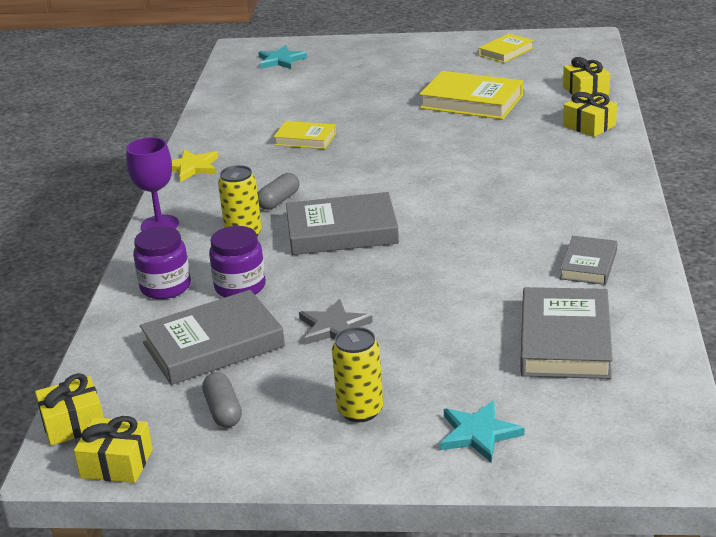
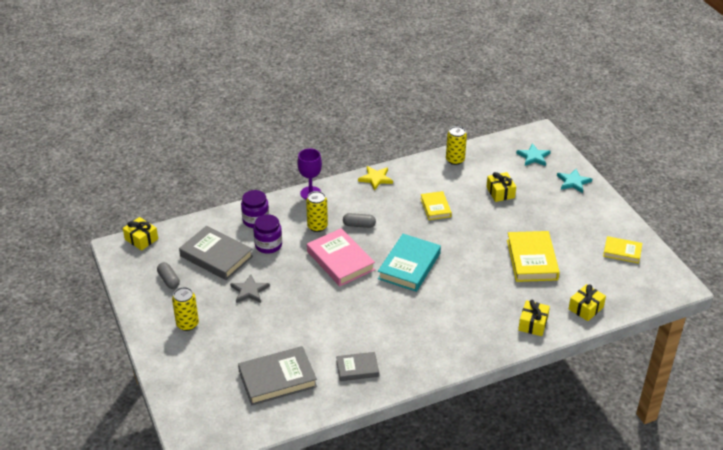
camera: 60 degrees right, 10 degrees up
(117, 463) = (121, 264): yellow gift -> yellow gift (500, 192)
(223, 411) = (169, 280): grey capsule -> grey capsule turned 75 degrees counterclockwise
(224, 106) = (455, 160): none -> yellow can
(342, 231) = (340, 261): grey book -> pink book
(406, 181) = (409, 266): none -> turquoise book
(478, 434) = (187, 370): turquoise star -> turquoise star (573, 182)

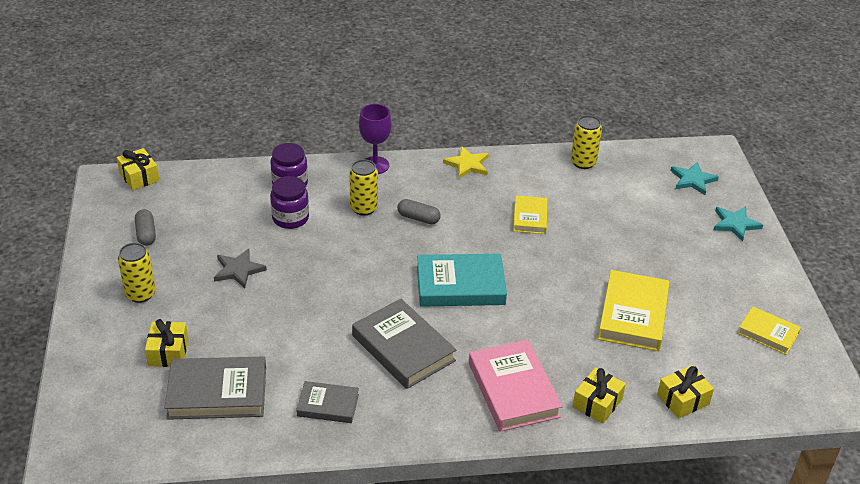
camera: 15 degrees right, 0 degrees up
(216, 256) = (219, 218): grey book -> grey book (403, 348)
(340, 261) = (372, 258): pink book -> pink book (513, 390)
(409, 266) = (460, 285): turquoise book -> turquoise book turned 45 degrees clockwise
(500, 192) = (627, 216): yellow gift -> yellow gift (168, 352)

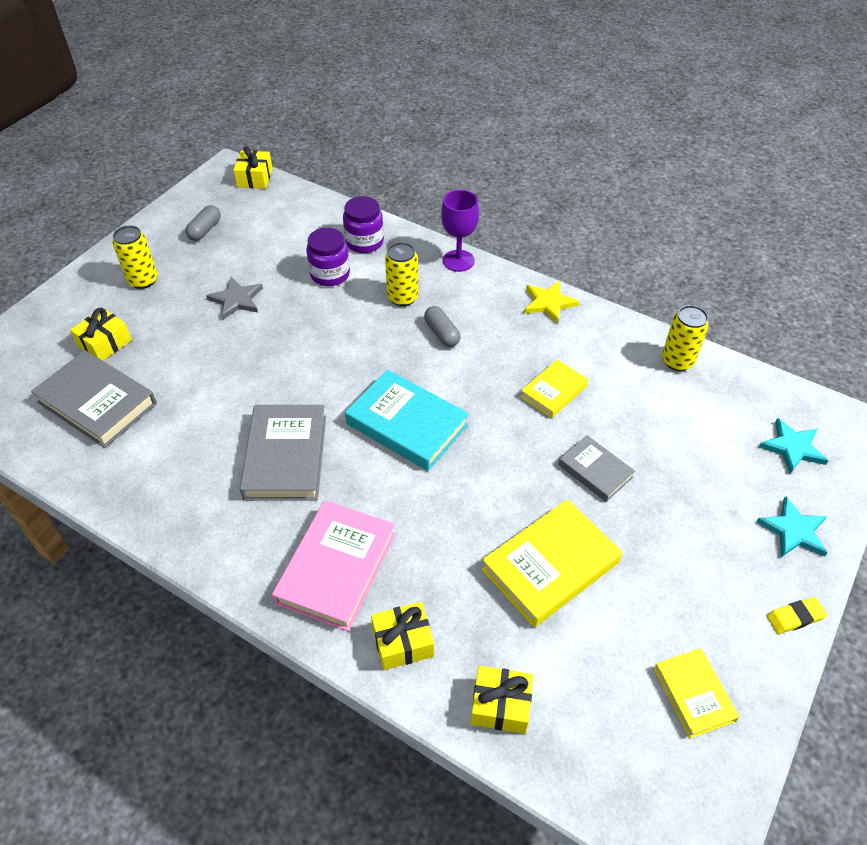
camera: 40 degrees right, 10 degrees up
(328, 405) = (163, 472): grey book -> grey book (595, 471)
(777, 267) = (795, 617): none -> yellow eraser

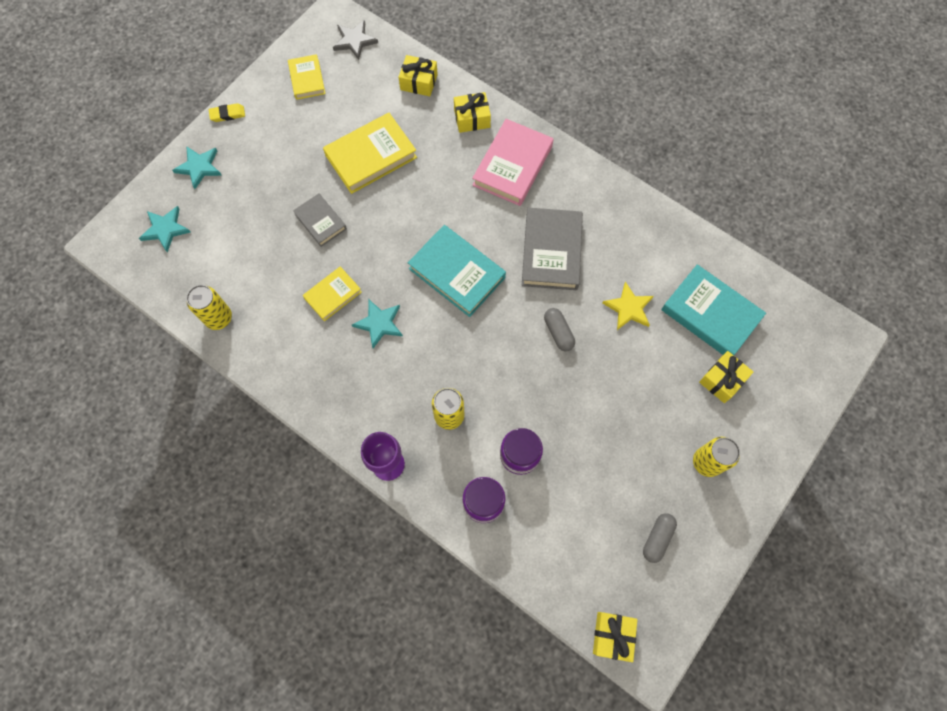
camera: 175 degrees left, 20 degrees up
(97, 403) = (710, 314): grey book -> turquoise book
(236, 300) = (609, 426): grey star -> grey star (354, 41)
(442, 333) = (417, 367): grey capsule -> grey capsule (558, 332)
(492, 368) = (379, 323): none -> turquoise star
(549, 303) = (311, 396): yellow star -> yellow star (629, 308)

